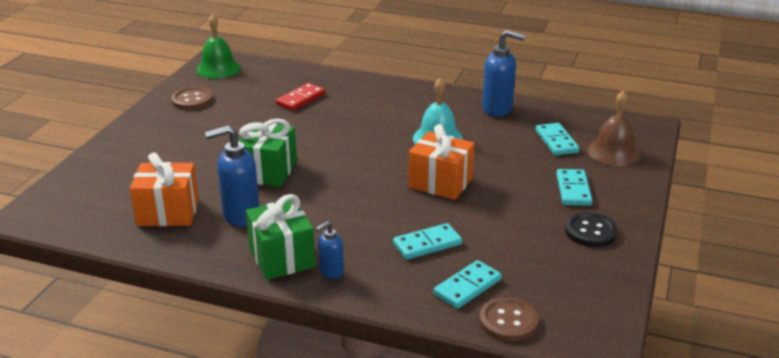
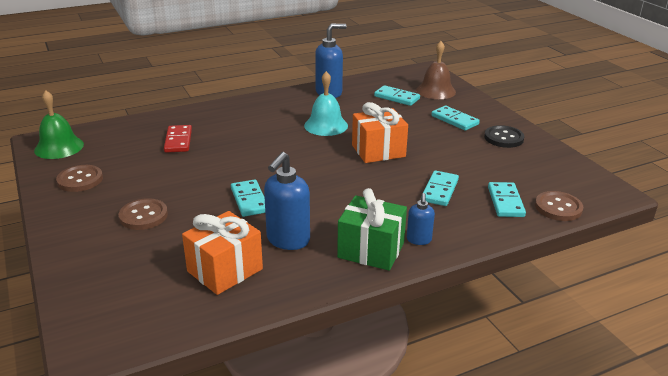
camera: 45 degrees left, 0 degrees up
(185, 146) = (143, 216): none -> brown button
(268, 171) = (249, 200): green gift -> turquoise domino

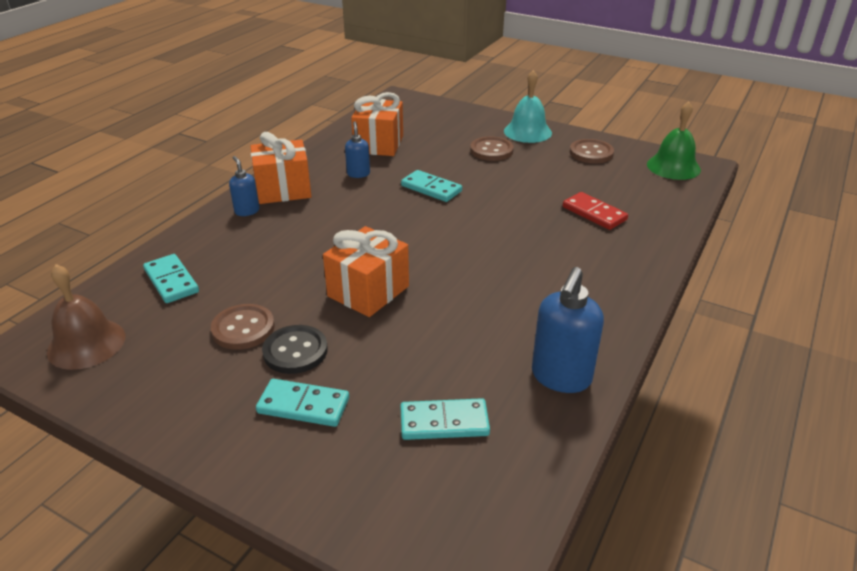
camera: 145 degrees right, 5 degrees up
(288, 240) = (358, 174): blue soap dispenser -> blue soap dispenser, size x0.56
(326, 125) = (477, 304): turquoise bell -> turquoise bell (527, 132)
(371, 250) = (283, 190): green gift -> orange gift
(436, 91) = (392, 488): brown bell -> brown bell (86, 343)
(440, 190) = (255, 266): turquoise domino -> none
(503, 138) = (202, 396): black button -> black button (295, 351)
(558, 208) = (104, 297): brown button -> brown button (243, 328)

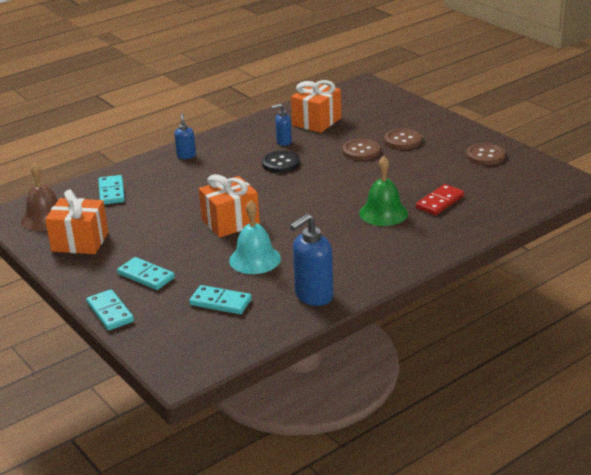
camera: 25 degrees right, 5 degrees down
(243, 328) = (138, 228): brown button -> brown button (361, 151)
(283, 190) = (221, 145): orange gift -> orange gift (80, 242)
(295, 351) = (160, 247): black button -> black button (281, 163)
(358, 174) = (283, 142): blue soap dispenser -> blue soap dispenser turned 120 degrees counterclockwise
(431, 188) = (329, 162): turquoise domino -> turquoise domino (110, 312)
(527, 132) = (448, 130): turquoise bell -> turquoise bell (255, 259)
(594, 213) = (440, 202): red domino -> red domino turned 60 degrees clockwise
(673, 167) = (546, 178): green bell -> green bell (383, 213)

